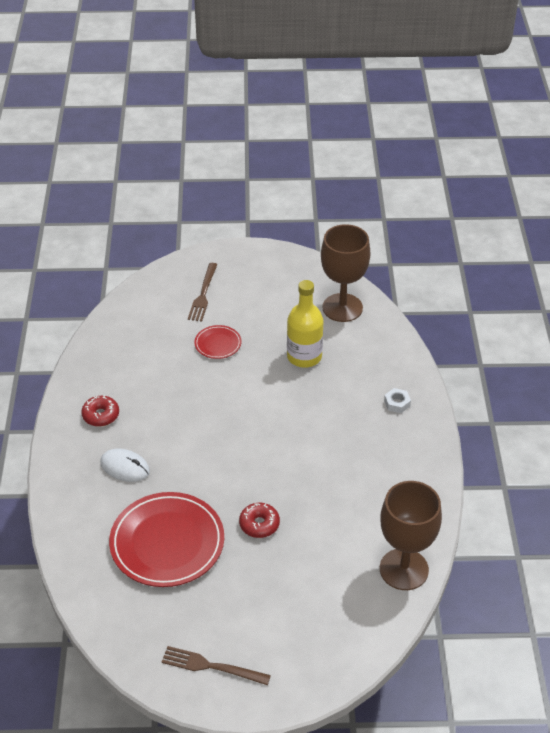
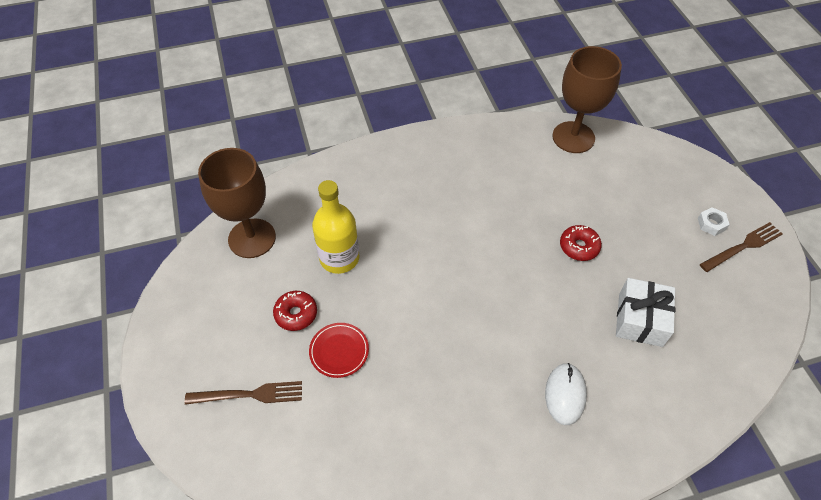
camera: 105 degrees left, 10 degrees up
(101, 415) = (499, 452): red donut -> red donut (296, 314)
(167, 543) = (640, 319): red plate -> white gift
(211, 666) = (743, 246): brown fork -> brown fork turned 120 degrees counterclockwise
(397, 403) = (385, 169): white nut -> white nut (711, 224)

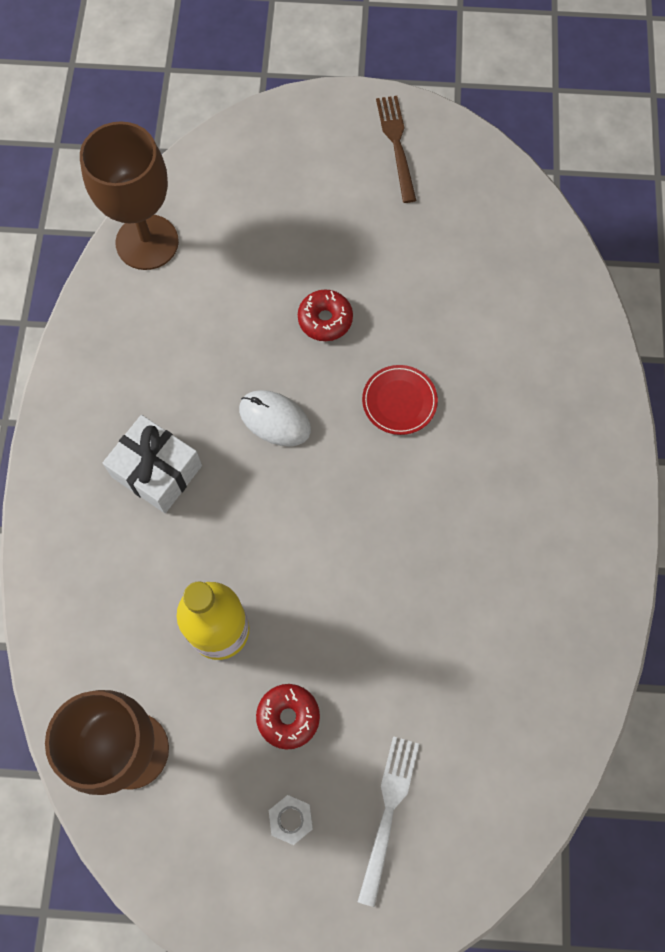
camera: 70 degrees left, 15 degrees up
(249, 394) = (388, 812): brown fork -> white fork
(339, 351) = (366, 674): red plate -> red plate (399, 401)
(565, 394) = (513, 427): white mouse -> white mouse (275, 419)
(640, 319) = (449, 302): white gift -> white gift (157, 471)
(711, 224) = (353, 159): white nut -> white nut (291, 819)

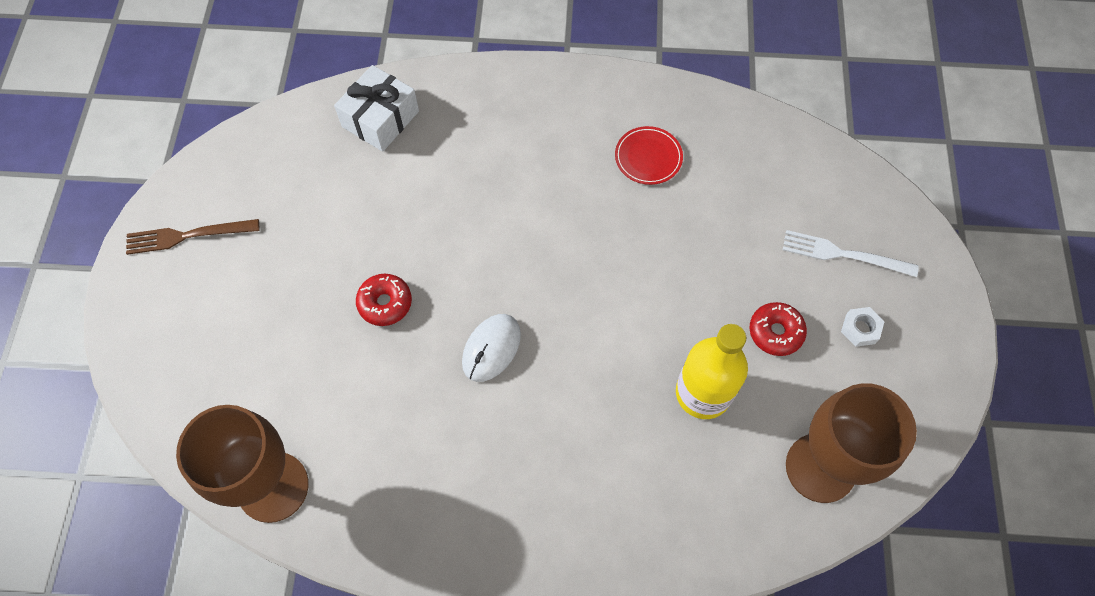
camera: 90 degrees left, 5 degrees down
(157, 471) = (545, 460): white gift -> white gift (380, 119)
(399, 401) = (476, 239): red plate -> red plate (648, 157)

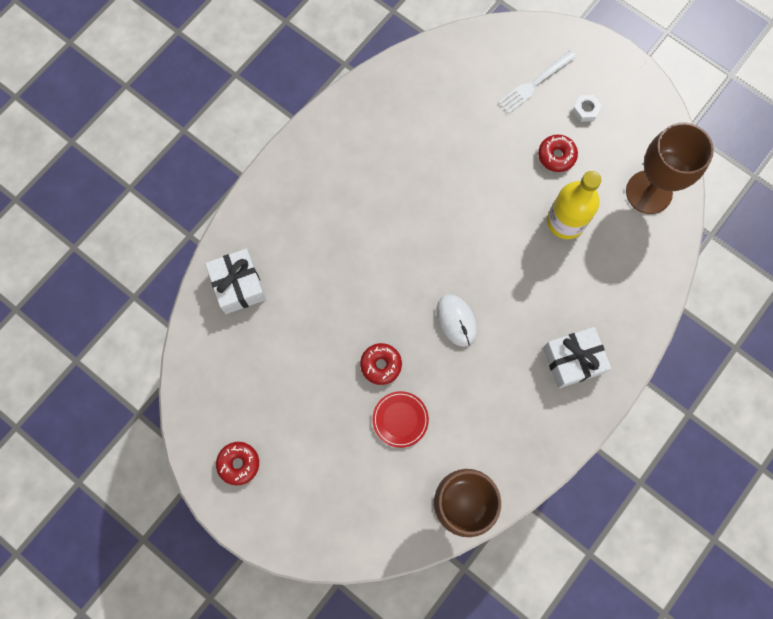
camera: 55 degrees left, 10 degrees up
(187, 236) = (238, 463): brown fork -> red donut
(535, 510) = (572, 360): none -> white gift
(648, 157) = (392, 142): red plate -> red plate (400, 419)

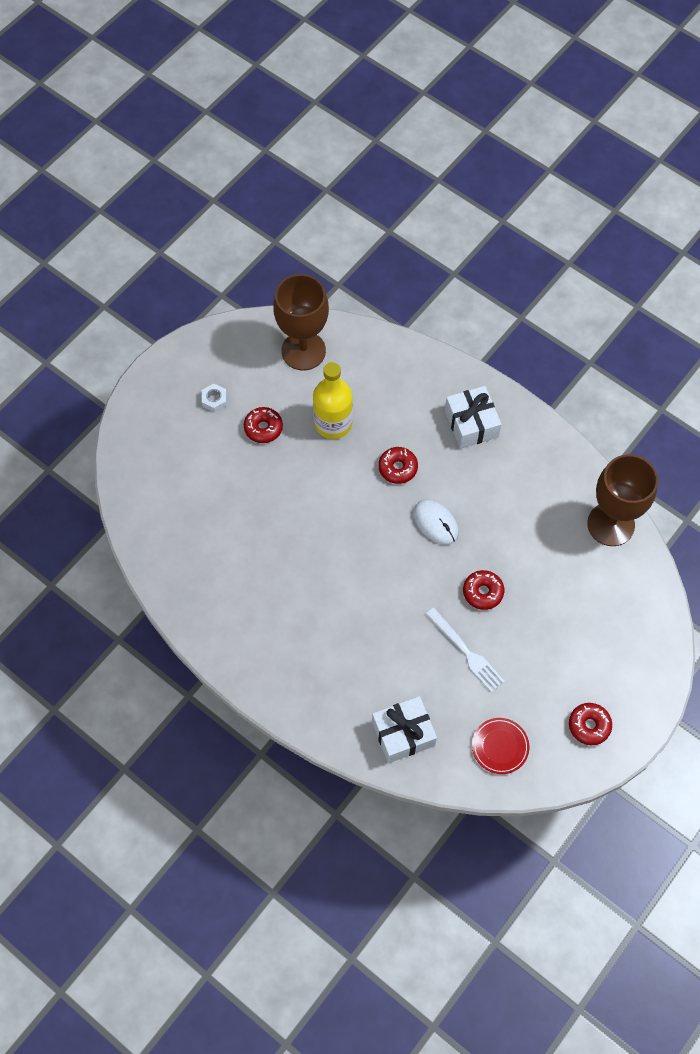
camera: 90 degrees left, 10 degrees down
(400, 419) = (535, 574): red plate -> red plate (500, 746)
(456, 320) = (435, 523): white mouse -> white mouse turned 75 degrees clockwise
(517, 284) = (397, 468): none -> red donut
(535, 83) = (182, 444): white fork -> white fork (466, 652)

